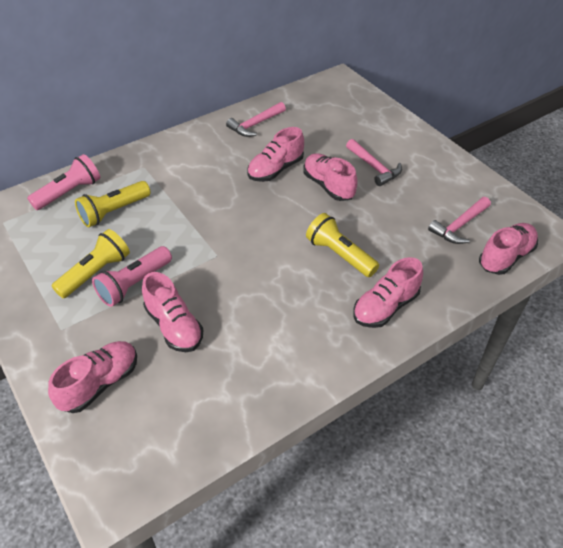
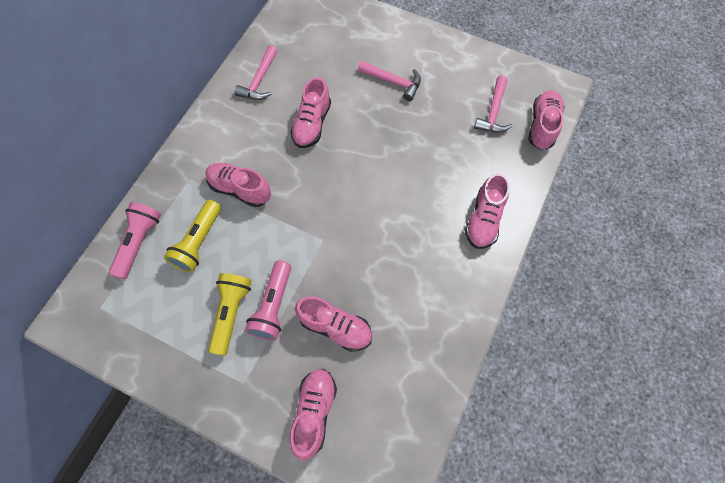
camera: 30 degrees left, 20 degrees up
(328, 186) = (368, 120): pink shoe -> pink shoe (240, 189)
(340, 255) = (420, 187): yellow flashlight -> none

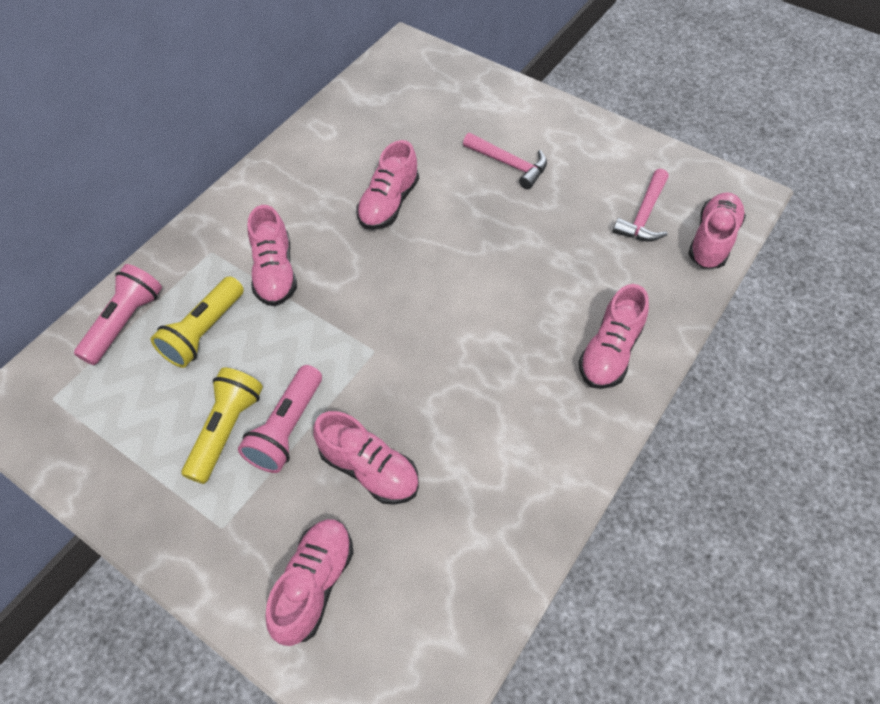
camera: 10 degrees right, 10 degrees down
(240, 189) = (275, 272): pink shoe -> pink shoe turned 135 degrees counterclockwise
(259, 80) = (330, 144): pink hammer -> none

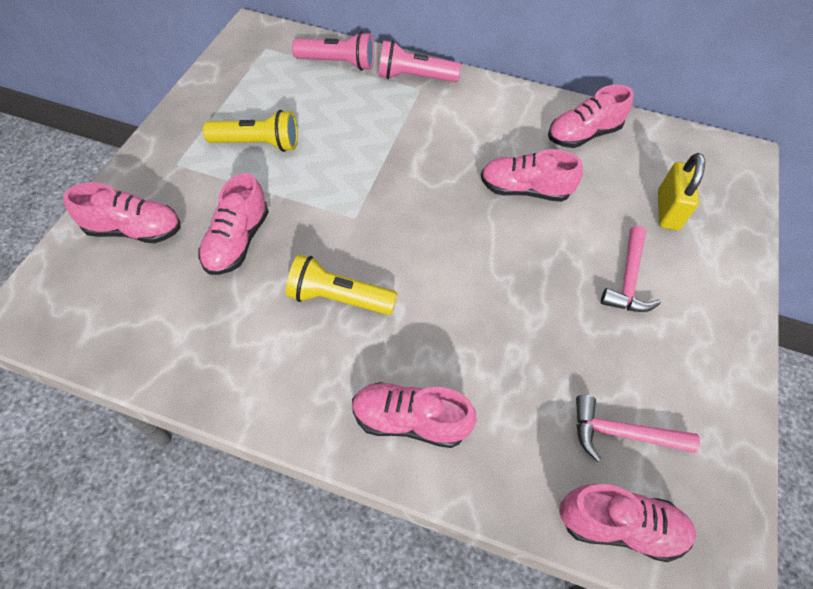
camera: 70 degrees right, 0 degrees up
(204, 331) = (342, 107): yellow flashlight -> yellow flashlight (338, 298)
(275, 272) = (414, 132): pink shoe -> pink shoe (583, 135)
(287, 428) = (266, 179): pink flashlight -> pink flashlight (414, 77)
(447, 114) = (667, 210): none -> yellow padlock

